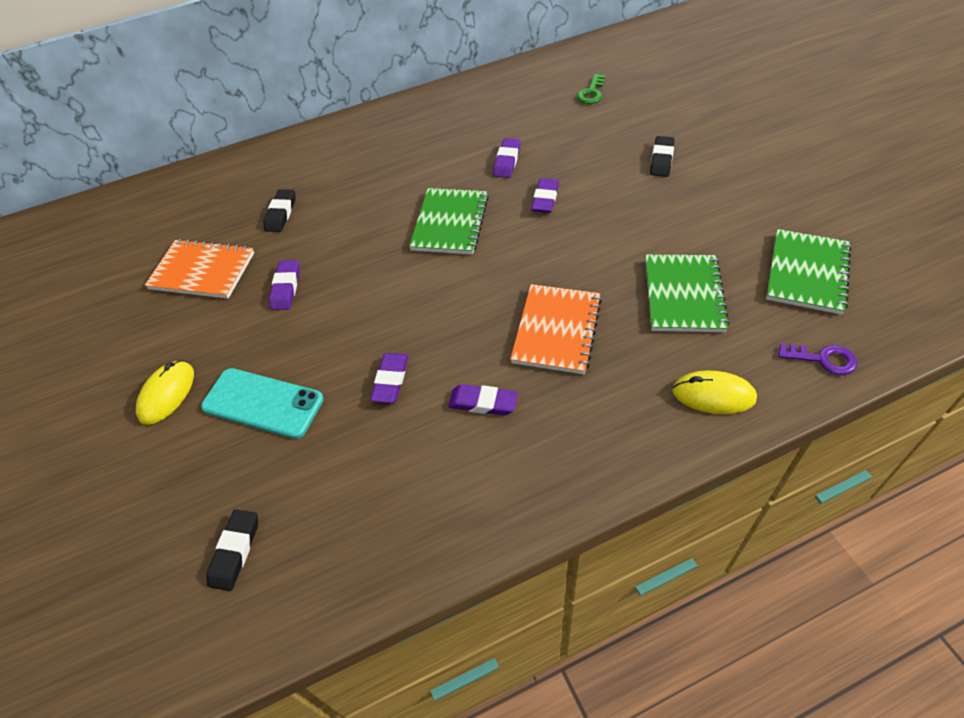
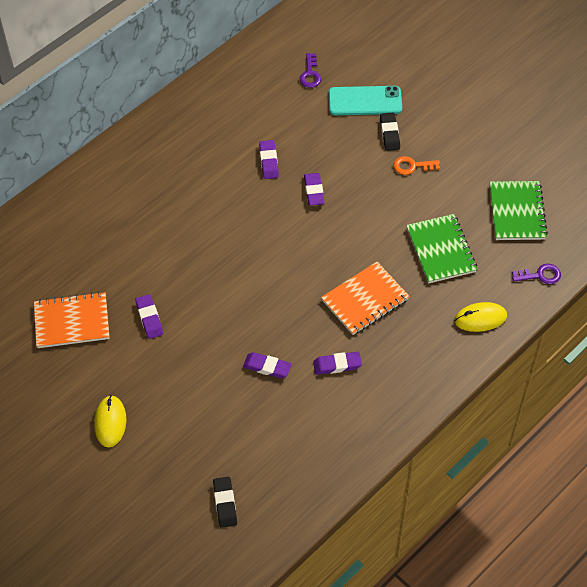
camera: 25 degrees left, 5 degrees up
(263, 403) = (185, 408): turquoise phone -> turquoise phone (365, 101)
(281, 213) = (105, 254): black eraser -> none
(390, 380) = (267, 367): purple eraser -> purple eraser turned 60 degrees counterclockwise
(450, 223) = (249, 231): green notebook -> none
(556, 330) = (365, 300): orange notebook -> orange notebook turned 60 degrees clockwise
(591, 93) = (310, 74): green key -> purple key
(678, 196) = (412, 166): none -> orange key

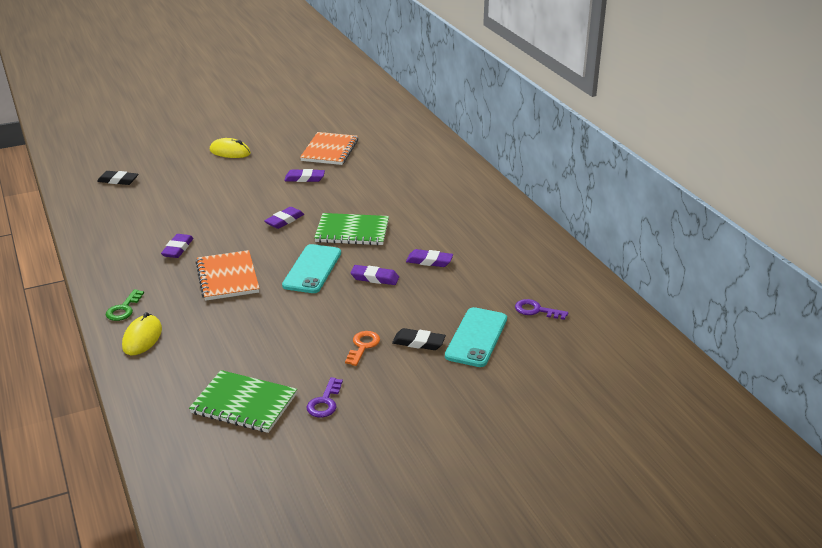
camera: 110 degrees right, 25 degrees down
(267, 367) = (210, 217): purple eraser -> purple eraser (284, 220)
(321, 241) = (312, 269): none -> turquoise phone
(441, 250) = (242, 336): green notebook -> green notebook (352, 231)
(450, 355) = (124, 309): none -> green key
(540, 275) = (151, 394): purple key -> purple key (325, 402)

